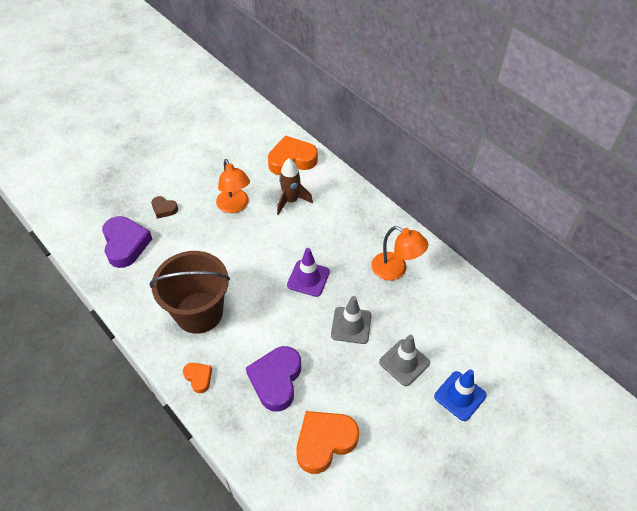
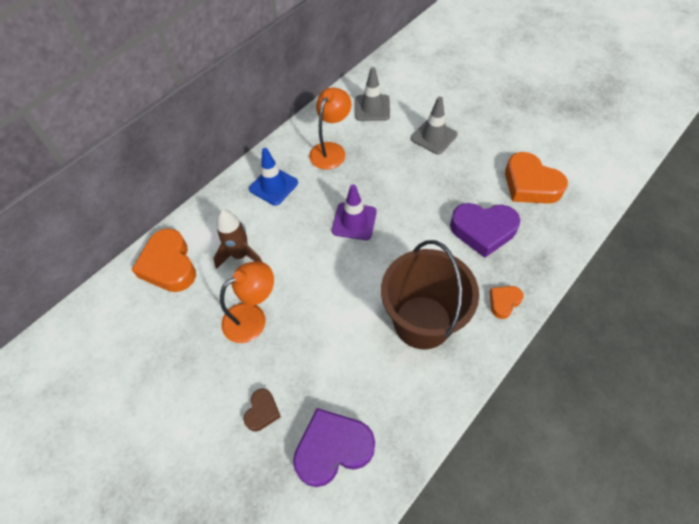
camera: 95 degrees left, 5 degrees up
(351, 325) = (404, 178): grey traffic cone -> grey traffic cone (372, 108)
(460, 396) = (454, 100): blue traffic cone -> blue traffic cone (273, 186)

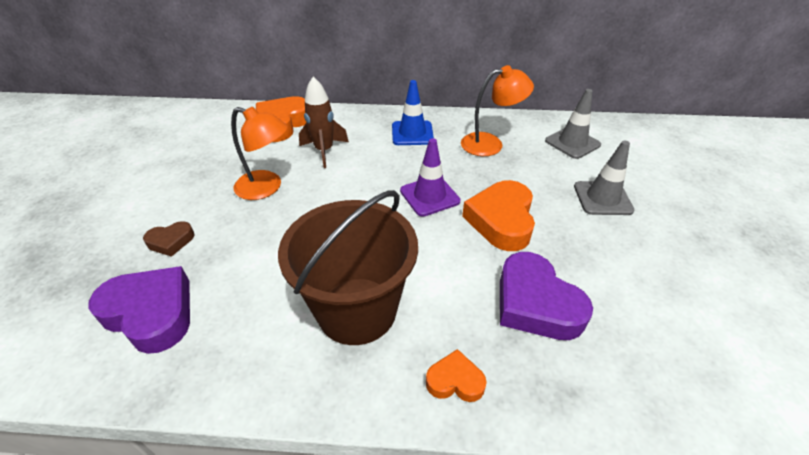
camera: 50 degrees right, 15 degrees down
(530, 184) = (663, 317): orange heart -> orange heart (501, 220)

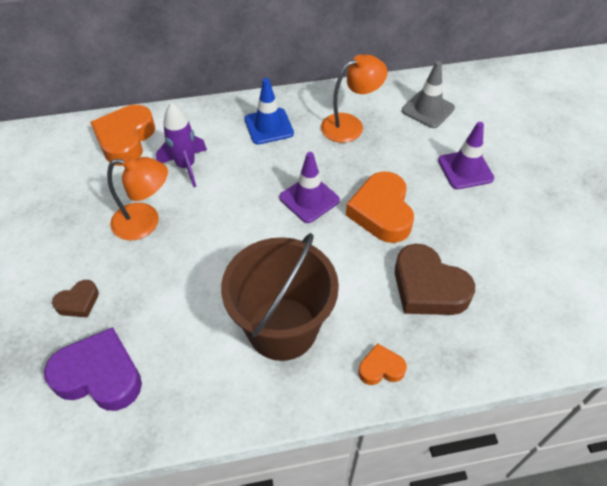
camera: 15 degrees left, 10 degrees up
(324, 151) = (186, 166): brown rocket -> purple rocket
(535, 303) = (428, 287): purple heart -> brown heart
(602, 198) = (465, 169): grey traffic cone -> purple traffic cone

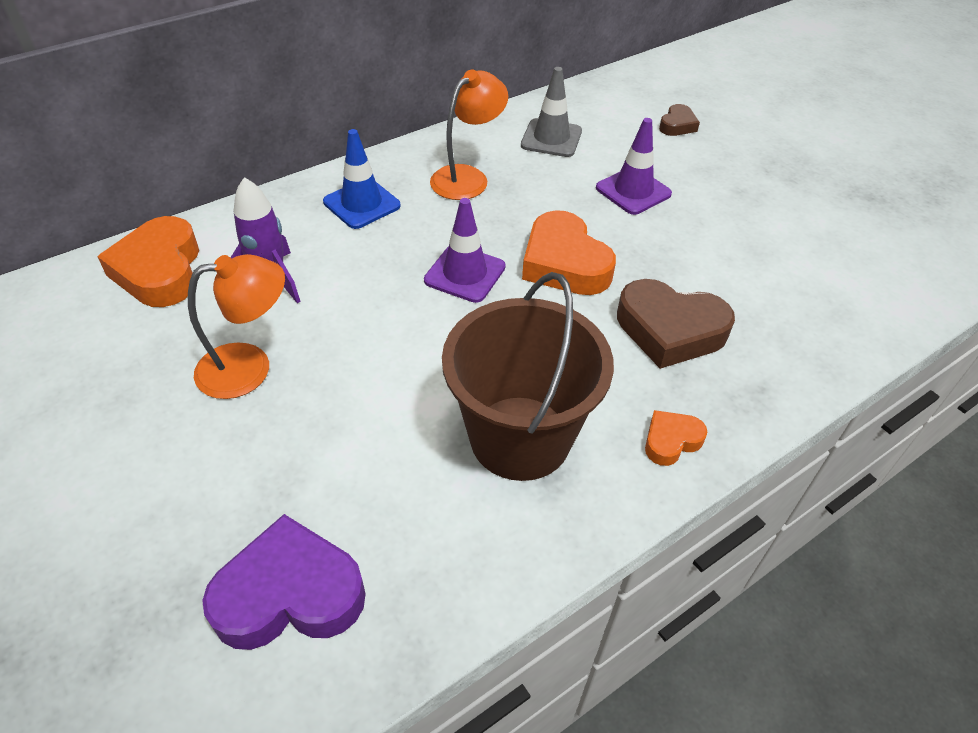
camera: 25 degrees left, 5 degrees down
(78, 302) = (200, 505): brown heart -> brown heart (677, 125)

